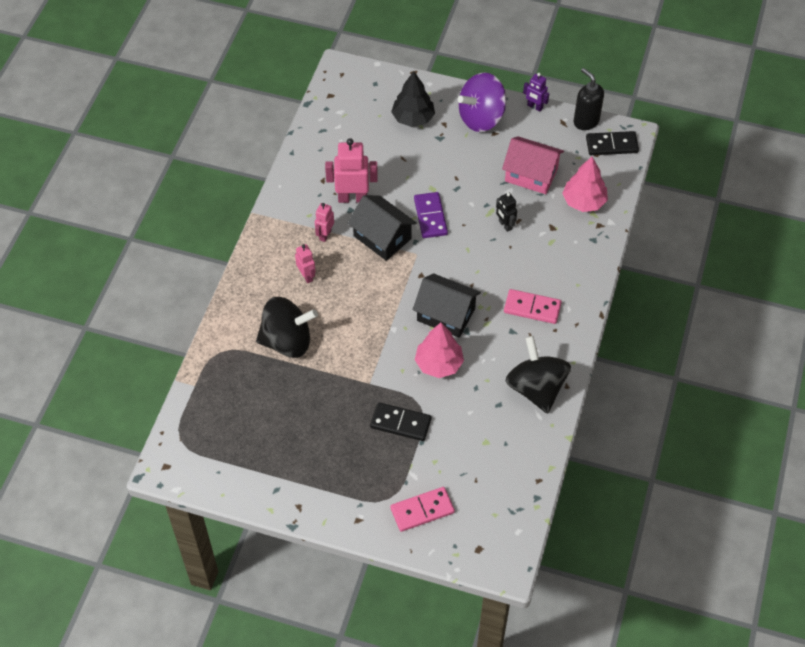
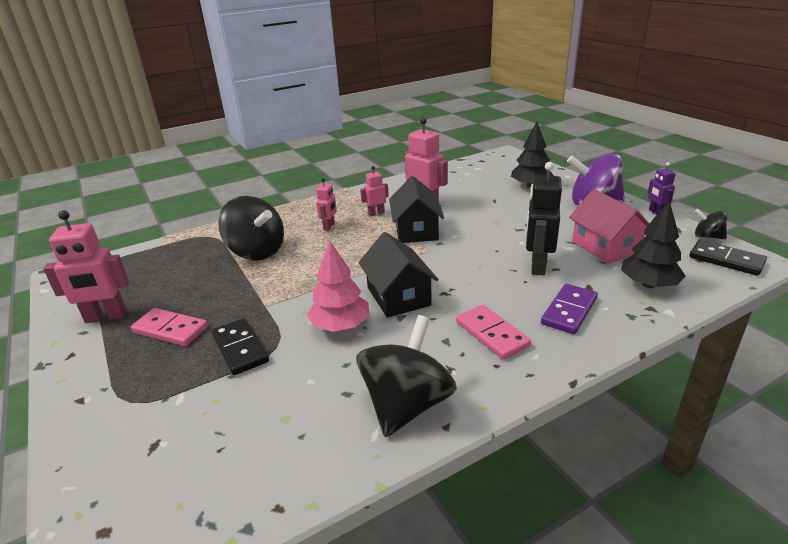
camera: 45 degrees right, 25 degrees down
(271, 470) = (106, 317): none -> pink robot
(422, 510) = (132, 436): pink domino -> pink domino (170, 329)
(430, 217) = (473, 235): purple domino -> purple domino (569, 311)
(505, 225) = (537, 266): black robot -> black robot, size x1.78
(584, 201) = (649, 284): pink tree -> black tree
(586, 121) = (707, 236): black soap dispenser -> black spinning top

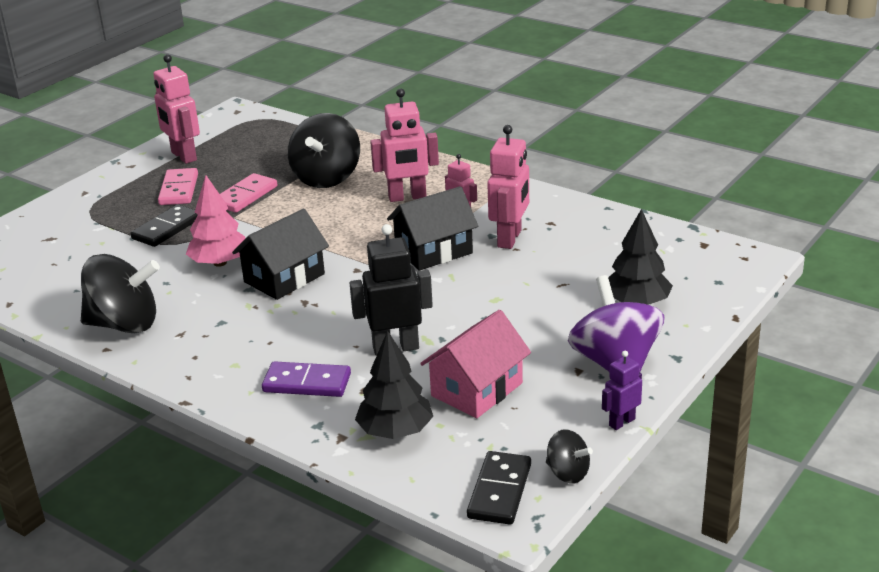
camera: 65 degrees right, 0 degrees up
(329, 226) = (407, 197): pink robot -> pink robot, size x1.78
(492, 334) = (242, 344): pink domino -> pink domino (245, 196)
(707, 236) = (567, 473): black spinning top -> black spinning top turned 120 degrees clockwise

